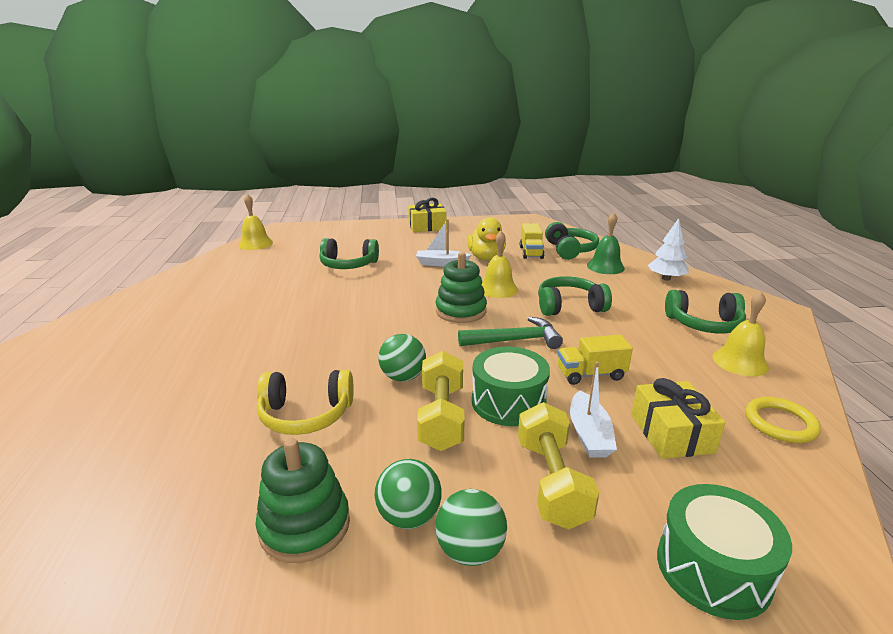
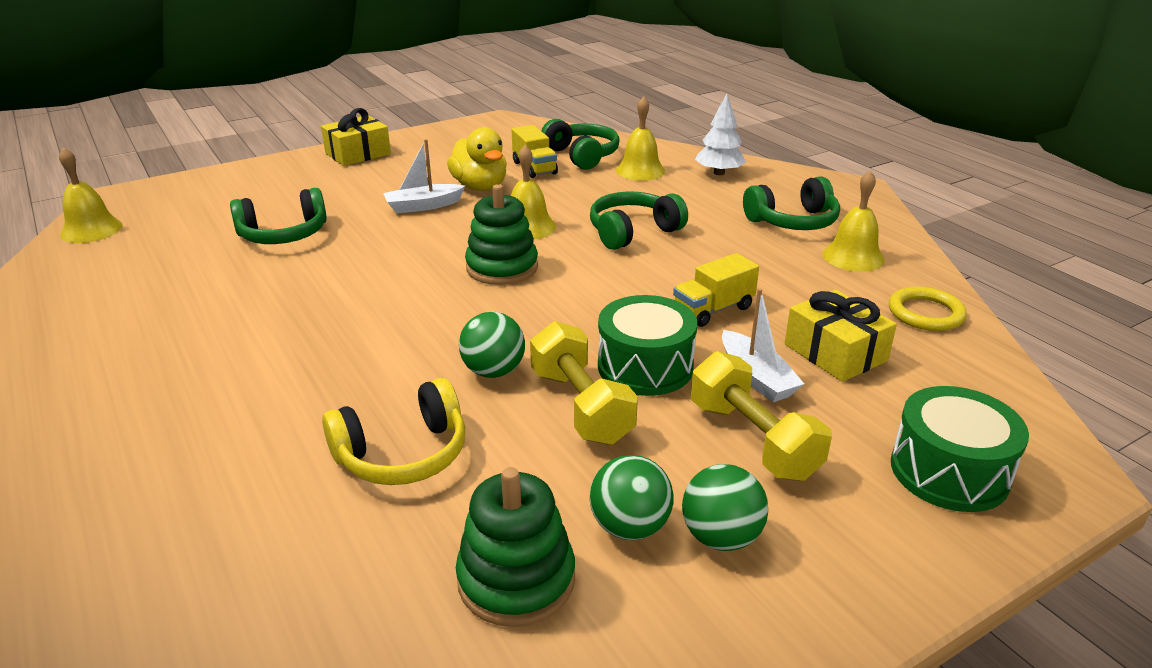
camera: 25 degrees left, 5 degrees up
(515, 340) = (599, 290): green hammer -> none
(605, 266) = (640, 170): green bell -> yellow bell

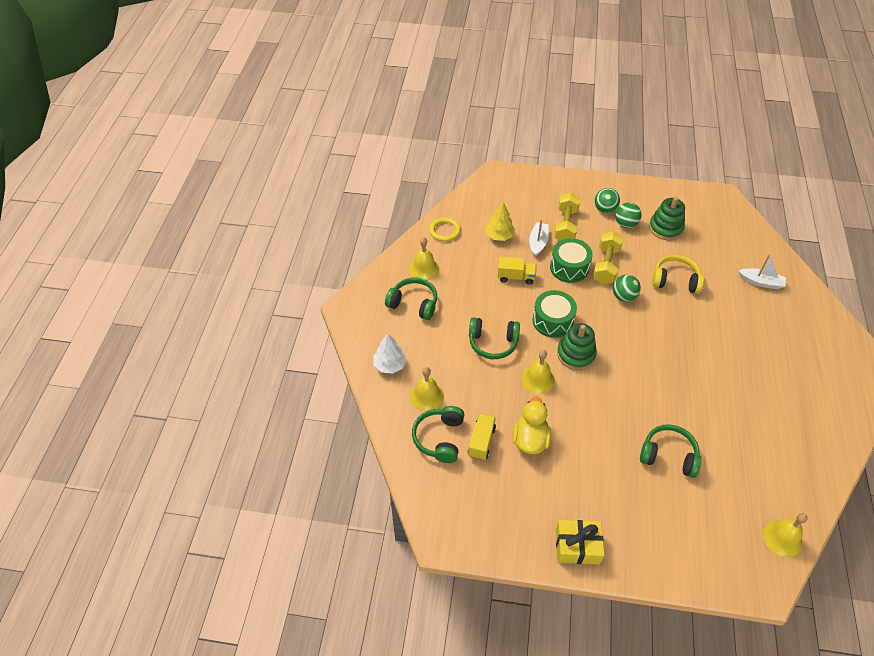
camera: 140 degrees left, 20 degrees up
(423, 206) = (577, 438): white boat -> white boat (760, 282)
(835, 352) = (499, 236): yellow gift -> yellow tree
(949, 471) = (525, 190): green drum -> green drum (552, 321)

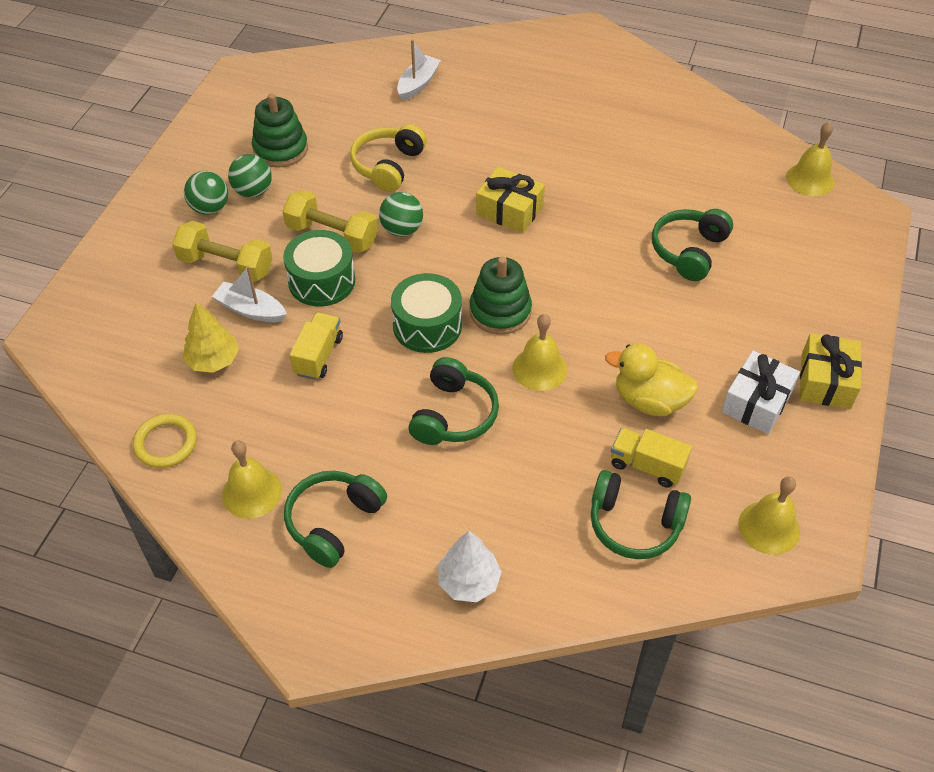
camera: 80 degrees left, 0 degrees up
(427, 396) = (548, 531): yellow bell -> yellow bell (769, 527)
(546, 502) = (756, 402): none -> white gift
(663, 348) = (509, 211): none -> yellow gift

